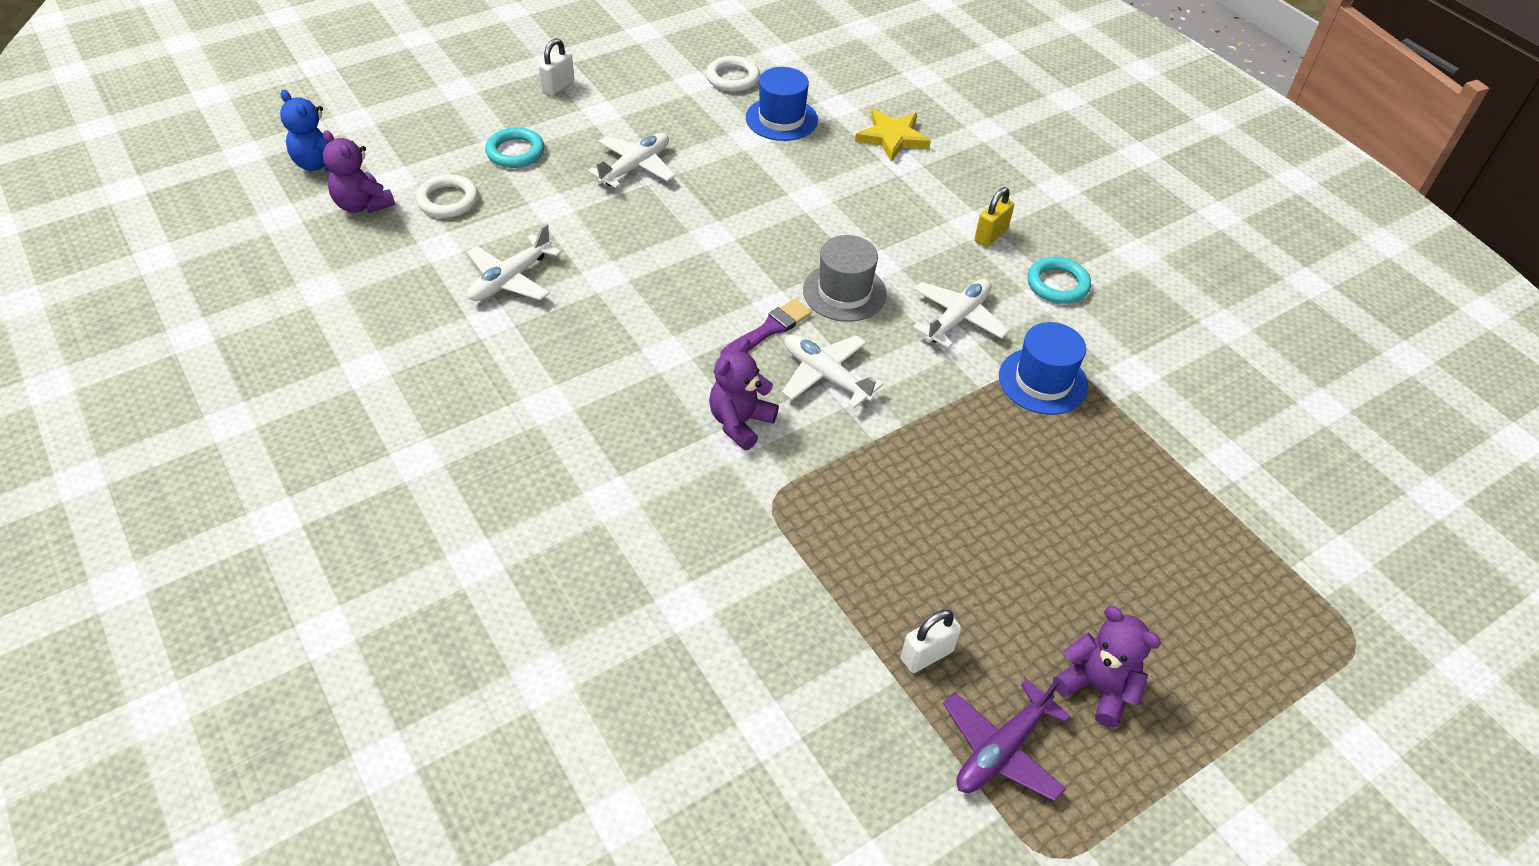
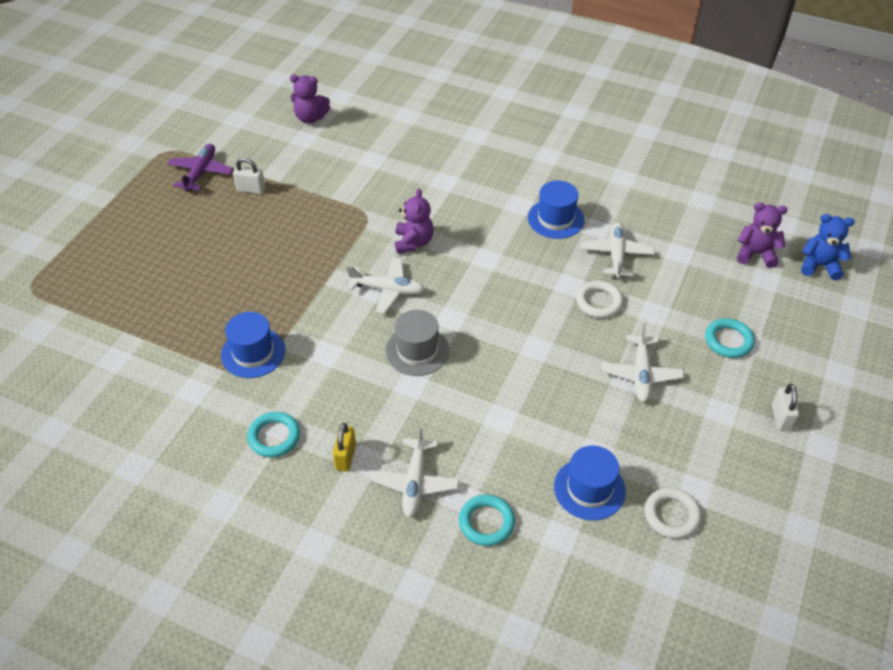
camera: 150 degrees right, 0 degrees up
(448, 200) = (716, 283): white ring -> white ring (599, 302)
(525, 358) = (555, 219): none -> blue hat
(768, 330) = (443, 301): purple brush -> none
(892, 138) = (486, 522): yellow star -> turquoise ring
(927, 655) = (251, 189): white padlock -> white padlock turned 75 degrees clockwise
(957, 318) = (331, 370): white plane -> white plane (415, 483)
(1097, 688) = (165, 211): purple teddy bear -> purple teddy bear (310, 118)

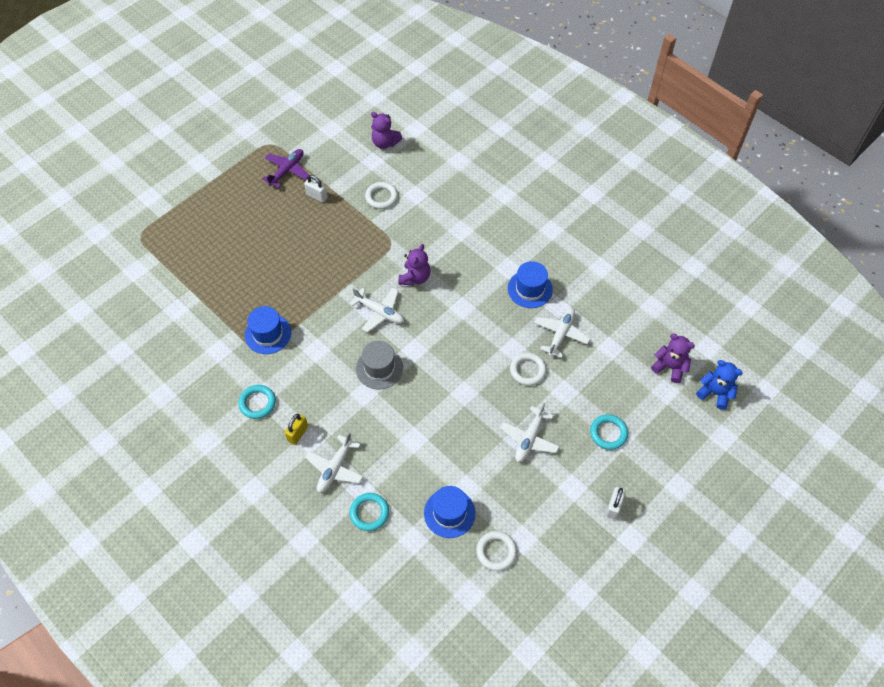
camera: 20 degrees right, 10 degrees up
(332, 171) = (381, 197): none -> white ring

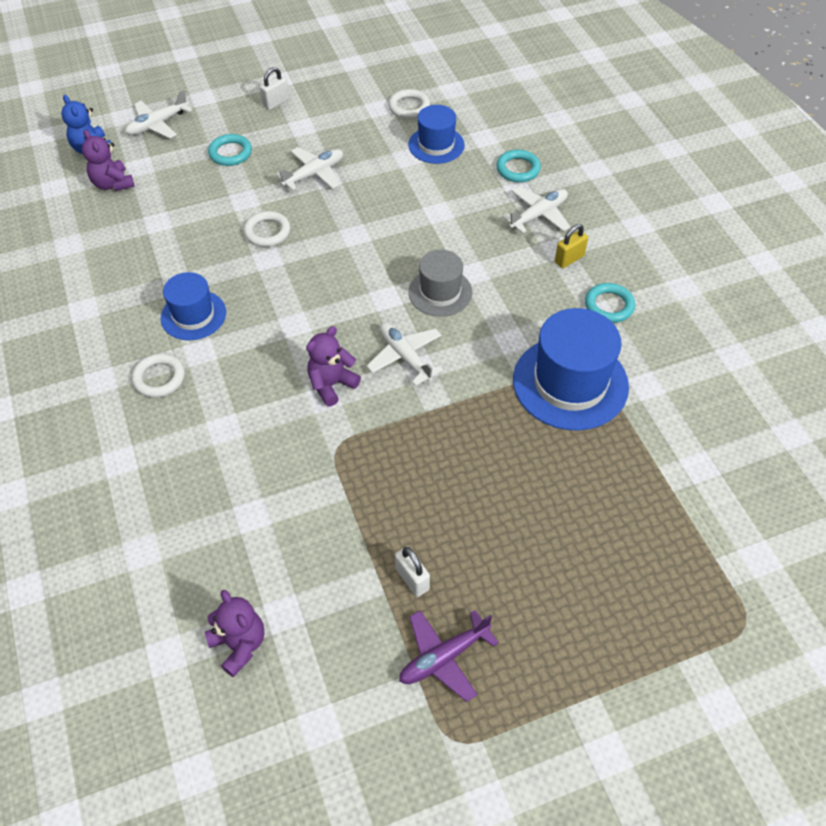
camera: 155 degrees left, 5 degrees down
(268, 334) = (570, 383): blue hat -> blue hat, size x1.67
(381, 197) = (307, 533): white ring -> white ring (159, 378)
(561, 334) = (199, 253): white plane -> white plane (157, 124)

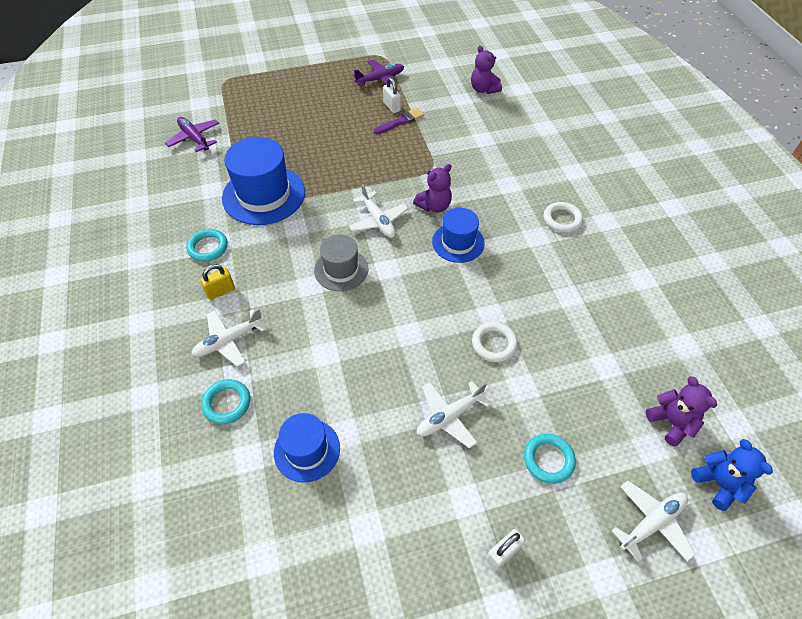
camera: 175 degrees left, 0 degrees up
(193, 315) = (547, 266): blue hat -> blue hat (458, 242)
(392, 543) = (400, 121): none -> purple brush
(409, 107) = (327, 525): white ring -> none
(722, 475) = (194, 138): none -> purple plane

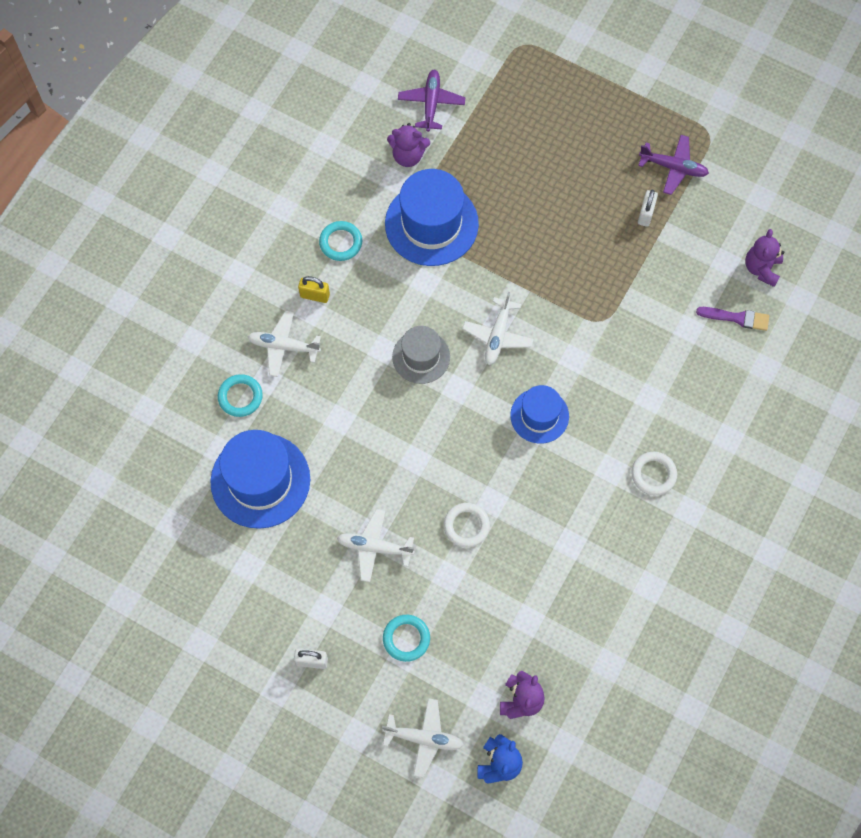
camera: 45 degrees right, 15 degrees up
(307, 450) = (260, 480): blue hat -> blue hat, size x1.67
(400, 121) = (634, 240): purple brush -> purple brush (736, 318)
(434, 206) = (560, 362): purple teddy bear -> purple teddy bear (408, 156)

